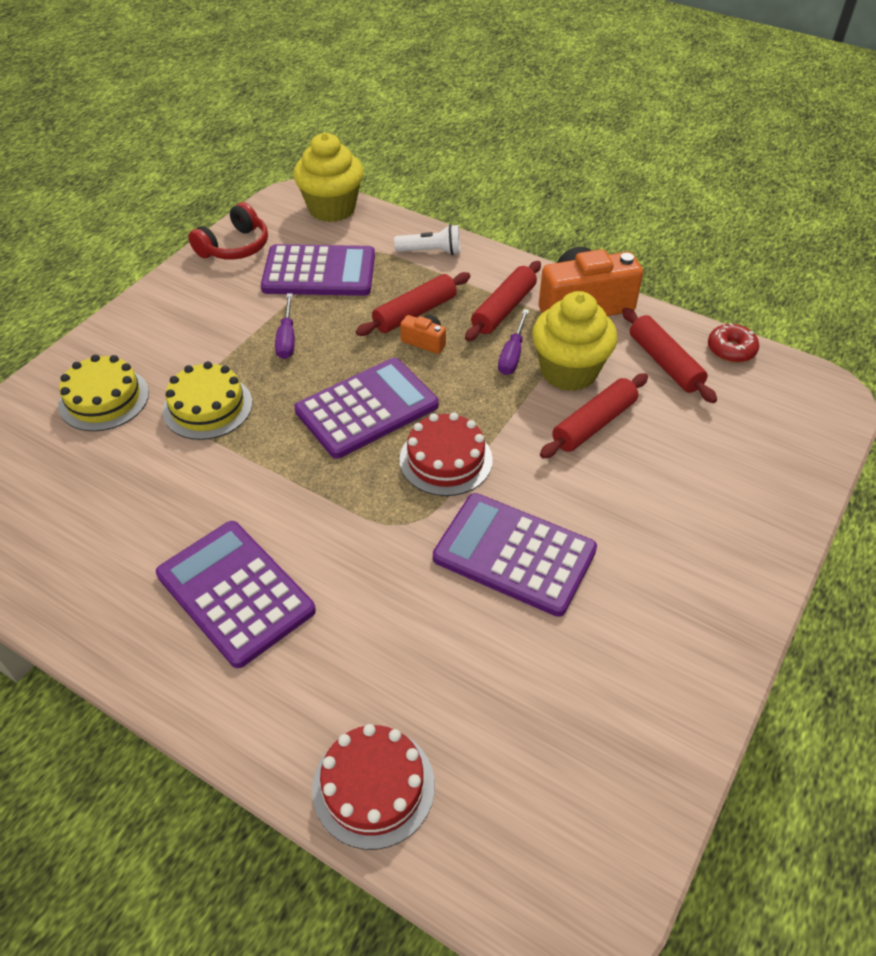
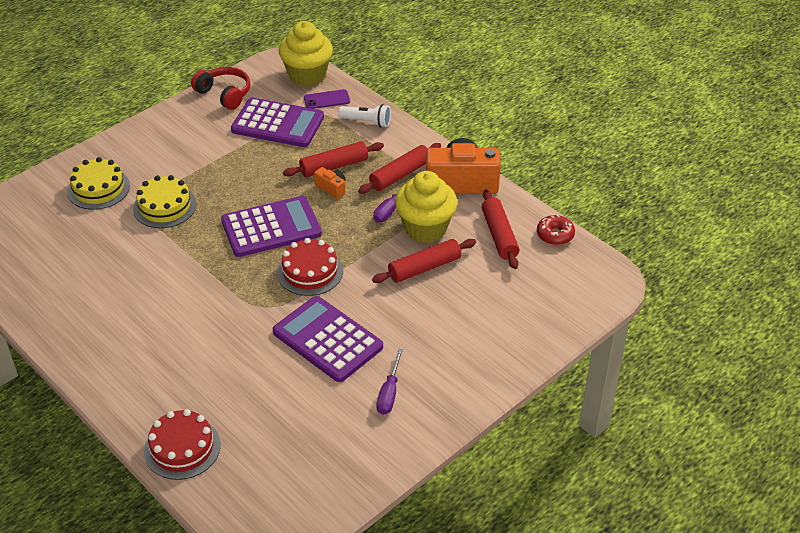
camera: 15 degrees right, 5 degrees down
(235, 247) = (224, 94): red headphones -> red headphones turned 105 degrees counterclockwise
(235, 592) = (141, 326): purple calculator -> none
(287, 338) = (236, 169): purple screwdriver -> purple screwdriver (389, 393)
(369, 233) = (327, 100): none -> purple phone

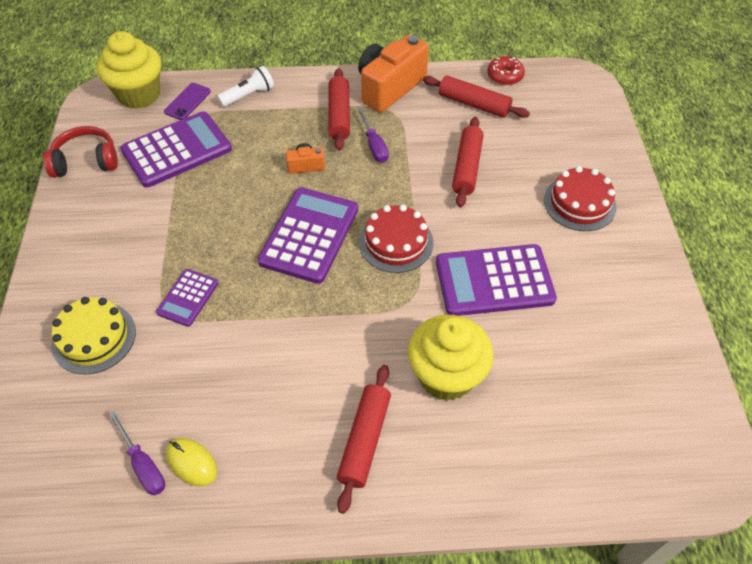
camera: 50 degrees left, 10 degrees up
(53, 282) = (191, 463): none -> yellow mouse
(164, 206) = (188, 298): yellow cake -> purple calculator
(182, 448) = (543, 480): red cake -> red cake (579, 203)
(334, 166) = (279, 147): red rolling pin -> red rolling pin (364, 440)
(389, 393) = (595, 277): purple screwdriver -> purple screwdriver (143, 464)
(425, 228) = (420, 139): yellow cupcake -> yellow cupcake (446, 376)

